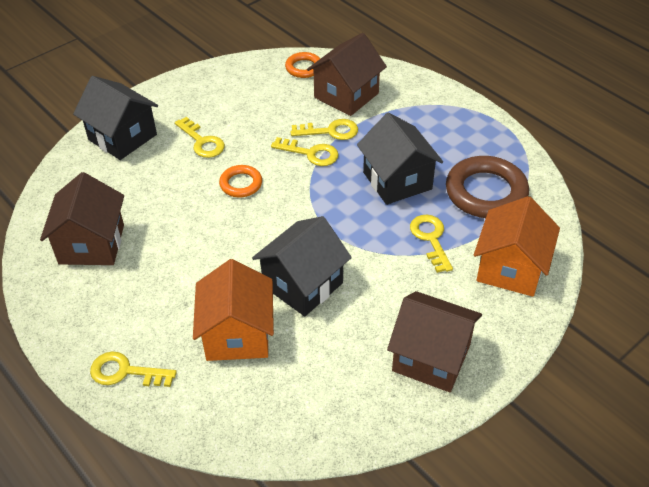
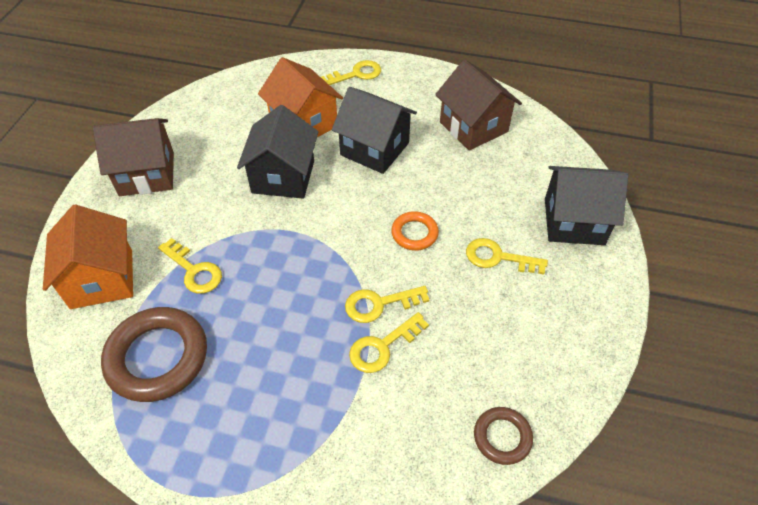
camera: 145 degrees right, 5 degrees up
(304, 68) = (502, 437): orange ring -> brown ring
(346, 95) = (409, 418): brown house -> none
(397, 181) = (264, 320): black house -> black house (374, 149)

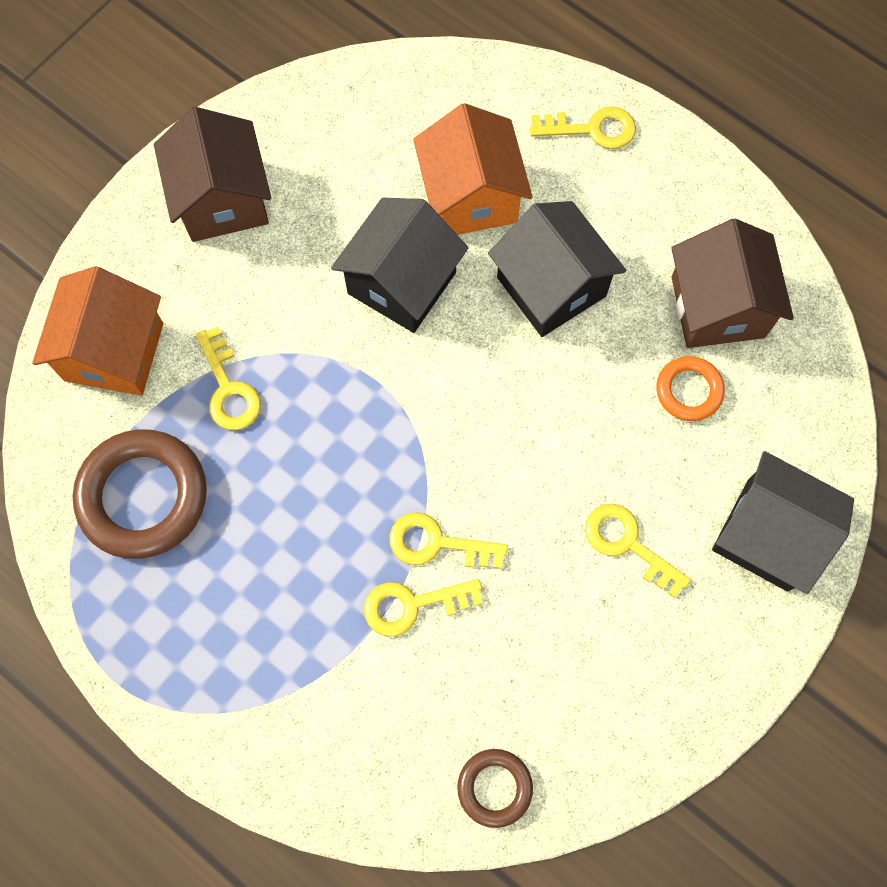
camera: 25 degrees right, 20 degrees up
(147, 174) = (223, 200): brown house -> brown house turned 60 degrees clockwise
(414, 233) = (535, 456): orange ring -> orange ring (689, 390)

